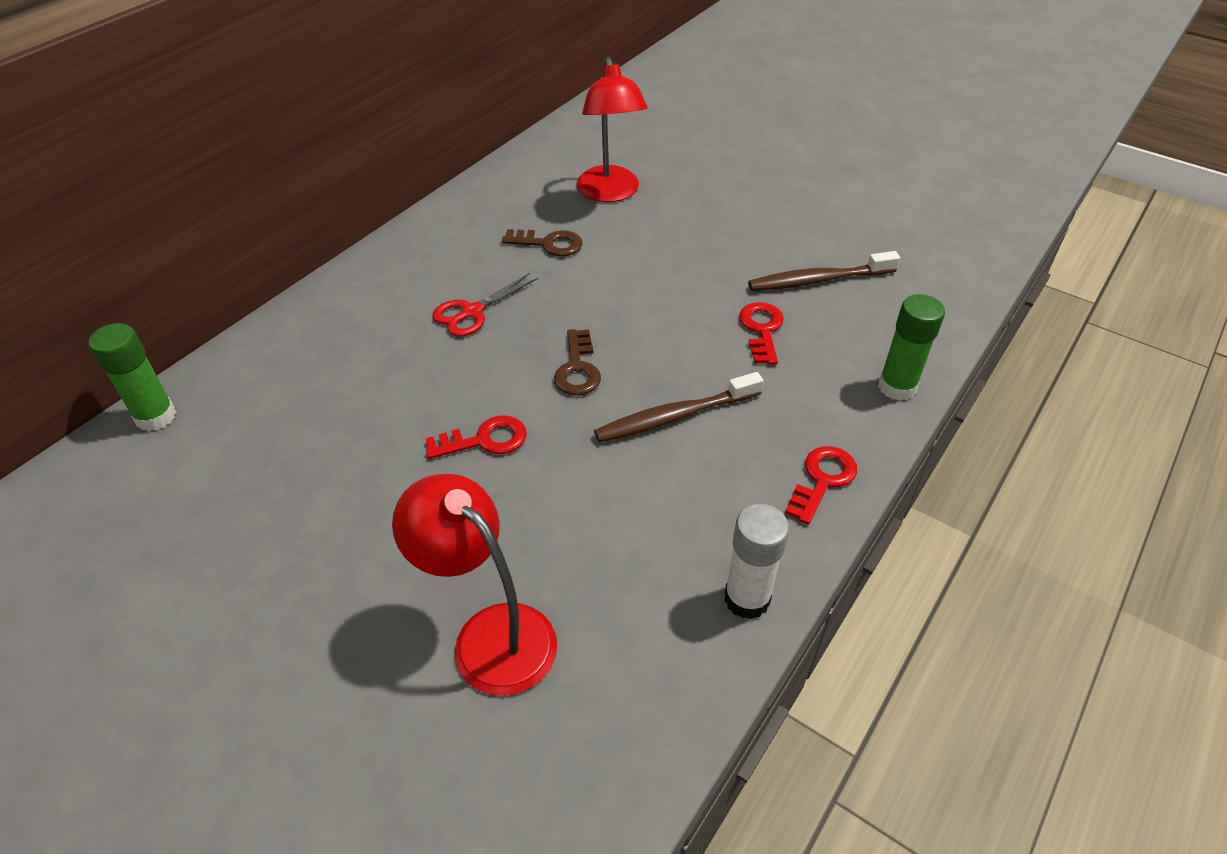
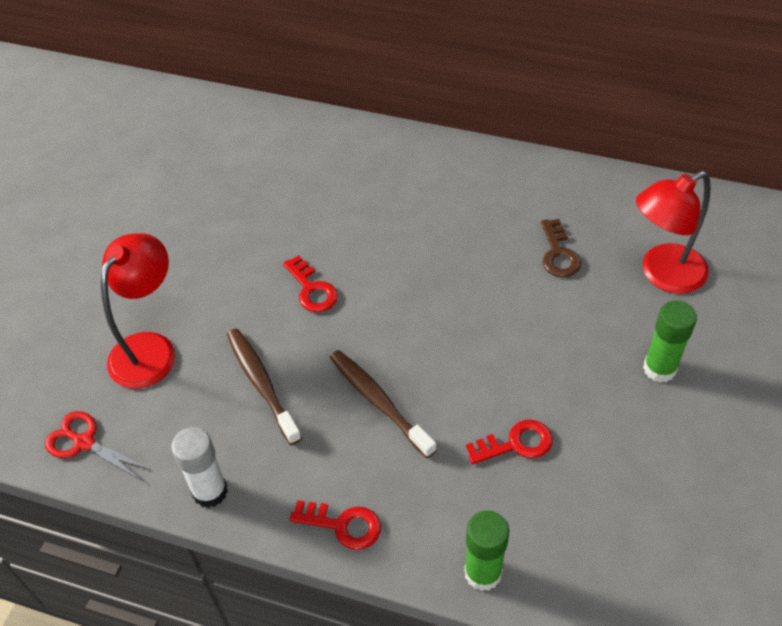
camera: 75 degrees right, 5 degrees up
(156, 417) = (275, 118): green glue stick -> green glue stick (659, 369)
(472, 312) = (445, 234): red scissors -> red scissors (84, 442)
(577, 369) = (408, 322): brown key -> none
(818, 280) = (616, 479): brown toothbrush -> brown toothbrush (261, 384)

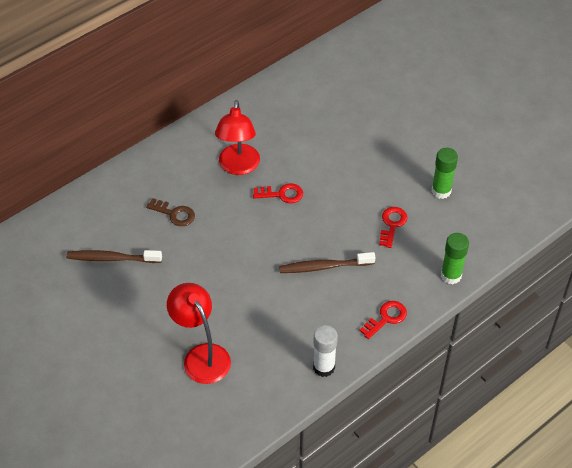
camera: 60 degrees left, 0 degrees up
(84, 442) = (245, 415): red scissors -> none
(261, 384) = (271, 313): brown toothbrush -> brown toothbrush (112, 258)
(312, 289) = (223, 259): red key -> red key (282, 194)
(558, 254) = (291, 141): brown key -> brown key (174, 214)
(659, 369) = (393, 146): green glue stick -> green glue stick (441, 191)
(662, 275) = (339, 109): red lamp -> red lamp (238, 167)

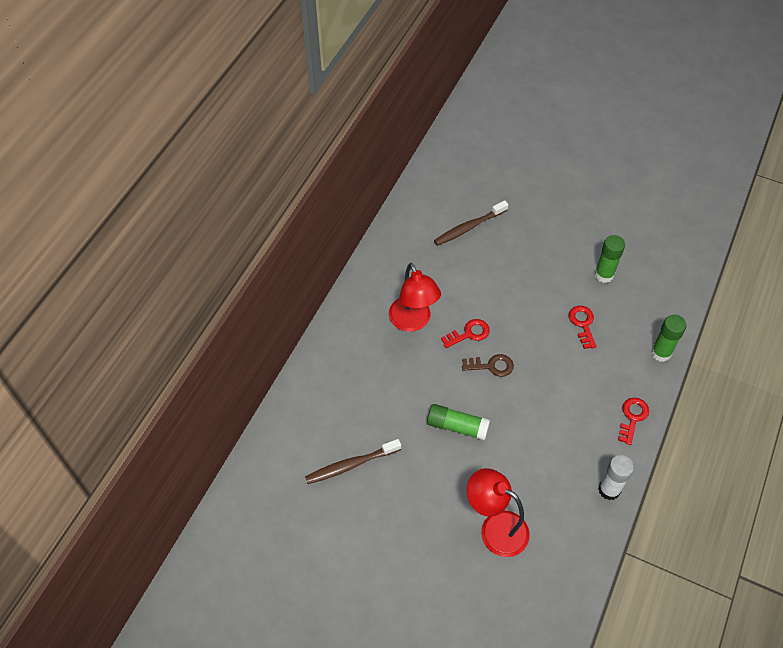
camera: 25 degrees left, 5 degrees up
(174, 214) = (382, 394): brown key -> brown key (491, 366)
(222, 264) = (457, 426): none -> green glue stick
(324, 267) = (549, 390): brown toothbrush -> brown toothbrush (469, 227)

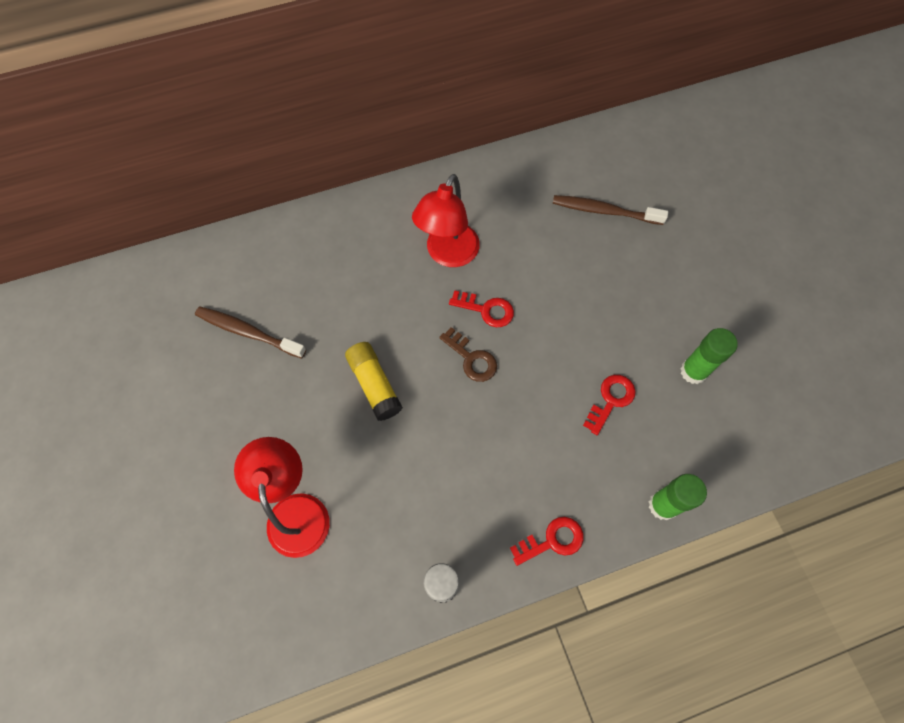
camera: 45 degrees right, 10 degrees up
(457, 426) = (374, 384): green glue stick -> yellow glue stick

